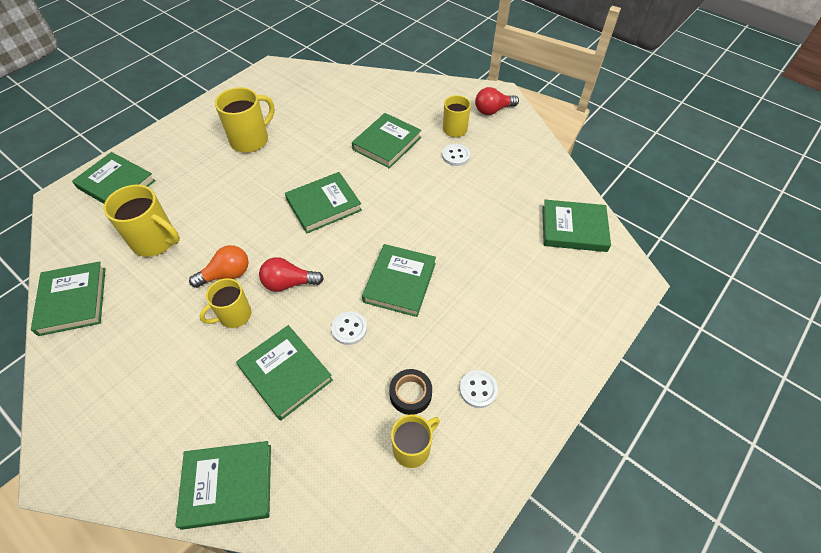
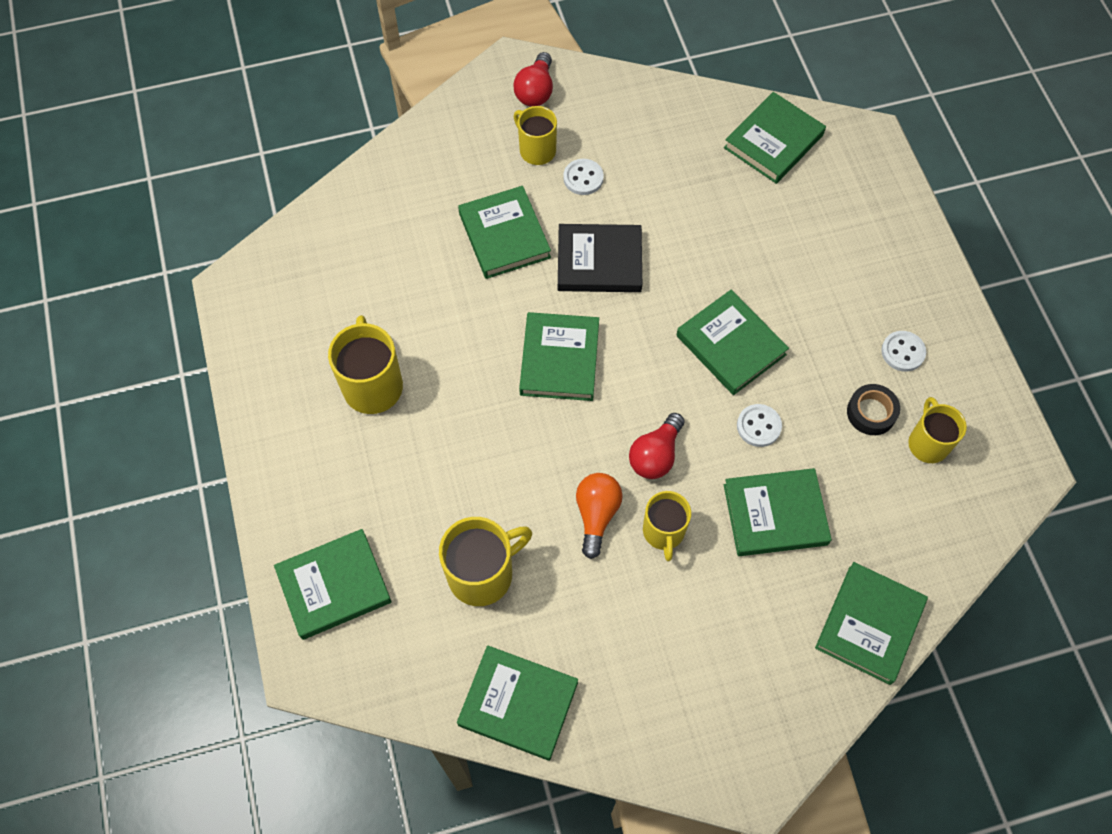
camera: 55 degrees left, 10 degrees up
(405, 190) = (599, 262): none -> black book

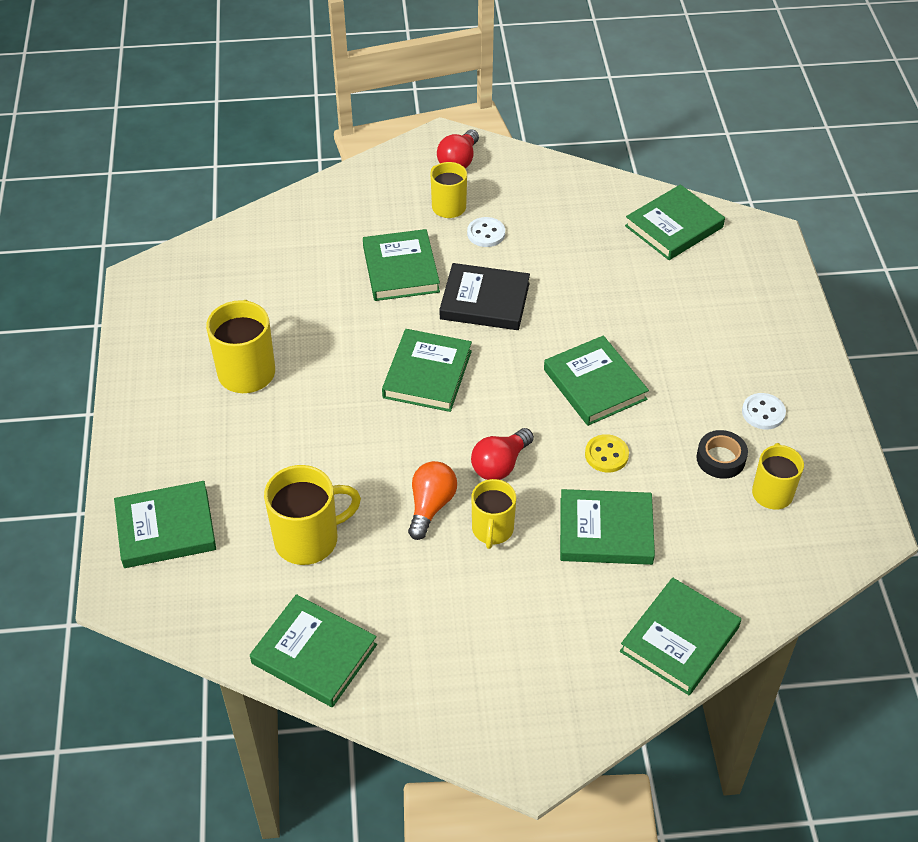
camera: 10 degrees right, 15 degrees down
(758, 426) = (606, 455): white button -> yellow button

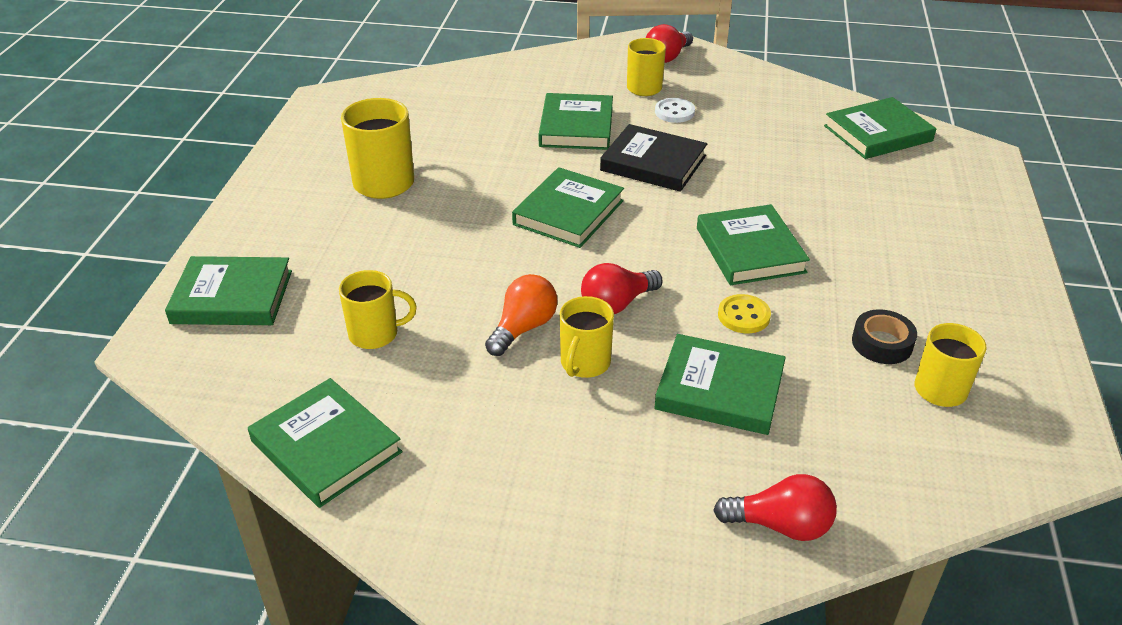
camera: 15 degrees right, 10 degrees down
(308, 539) = (375, 334): yellow mug -> yellow mug, size x0.66
(679, 639) = (780, 525): green book -> red light bulb
(763, 412) = (945, 308): white button -> none

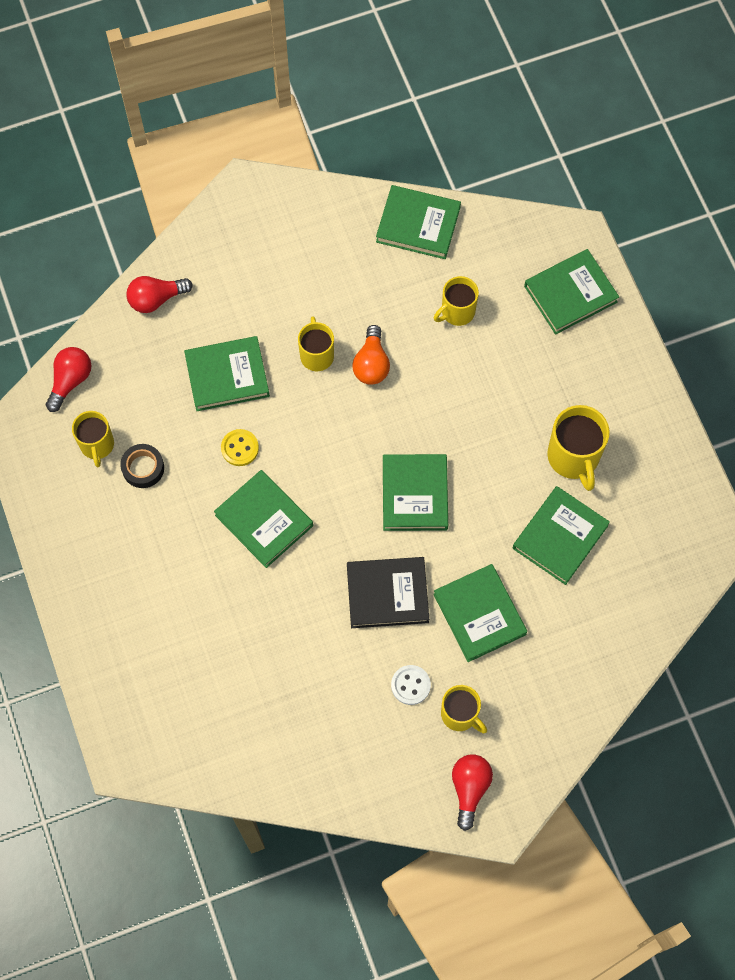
camera: 150 degrees right, 30 degrees up
(617, 304) = (326, 416): red light bulb -> red light bulb (70, 381)
(877, 133) = (222, 746): green book -> green book (560, 537)

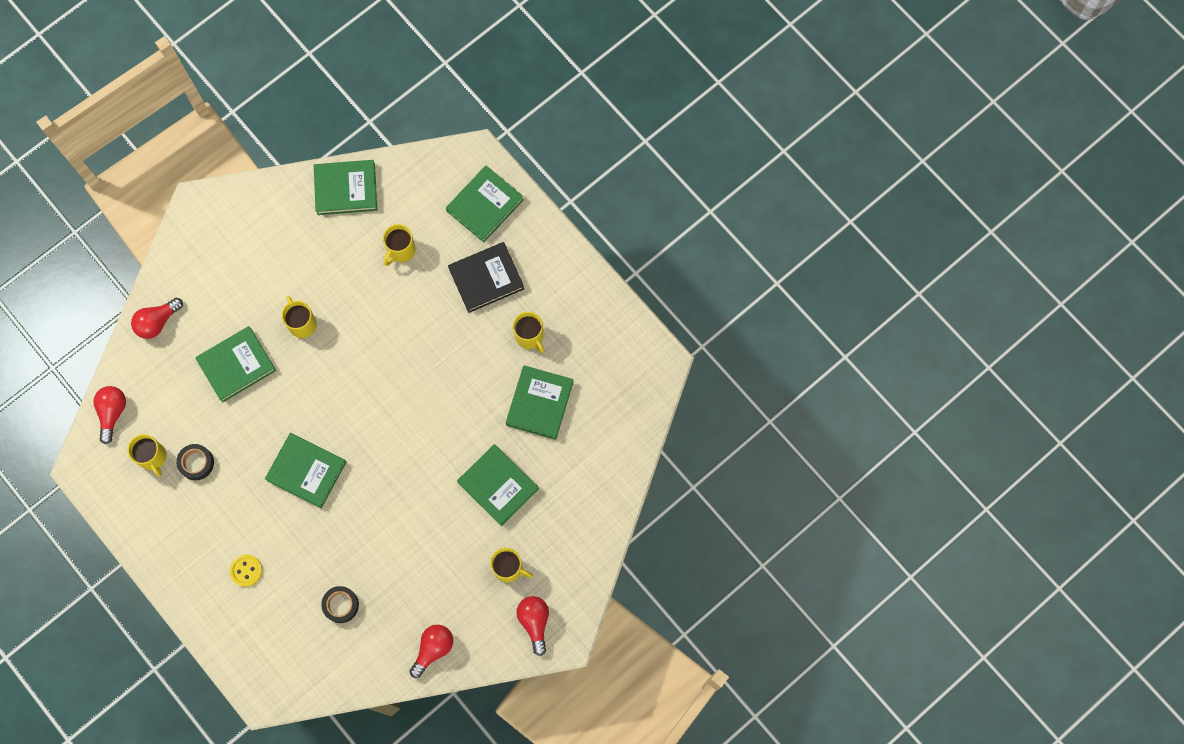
camera: 20 degrees left, 5 degrees up
(240, 448) = (267, 420): yellow button -> yellow button (246, 570)
(249, 686) = (341, 605): none -> black tape
(339, 777) = (433, 649): none -> red light bulb
(371, 364) = (348, 316): orange light bulb -> none
(387, 594) = (422, 495): black book -> black book (486, 278)
(410, 685) = (464, 559): white button -> none
(415, 494) = (417, 409): green book -> none
(573, 457) = (530, 336): yellow mug -> yellow mug, size x0.66

